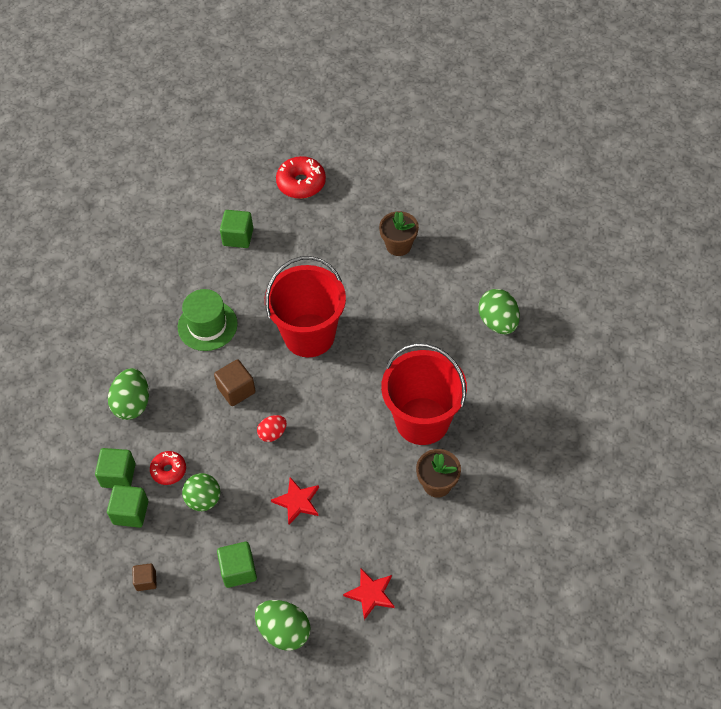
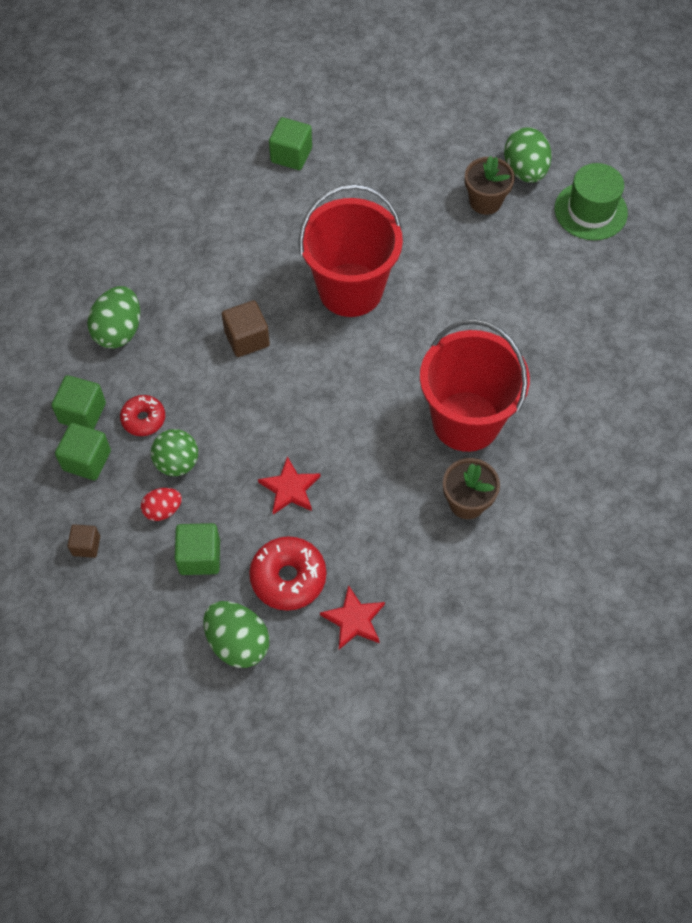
camera: 10 degrees right, 5 degrees up
(207, 325) = (230, 254): green hat -> green hat (590, 211)
(272, 433) = (279, 400): red egg -> red egg (163, 510)
(301, 183) = (383, 104): red donut -> red donut (288, 578)
(498, 322) = (588, 319): green egg -> green egg (525, 171)

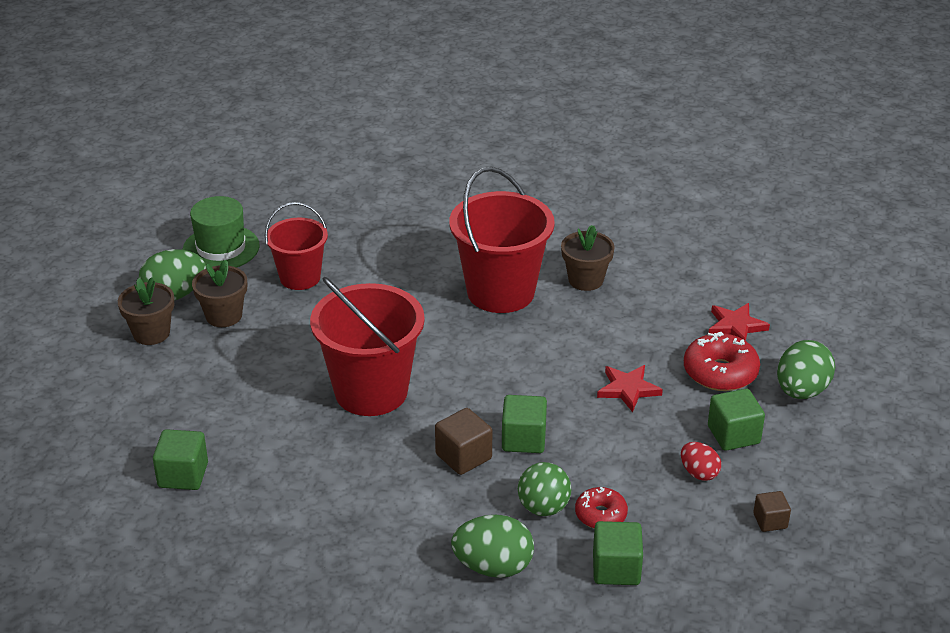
camera: 105 degrees left, 25 degrees down
(87, 460) = (673, 548): green cube -> green cube (523, 439)
(177, 463) = (640, 475): green ball -> green ball (543, 508)
(474, 150) = (151, 333): none -> brown flower pot
(529, 264) = (300, 277): none -> red bucket

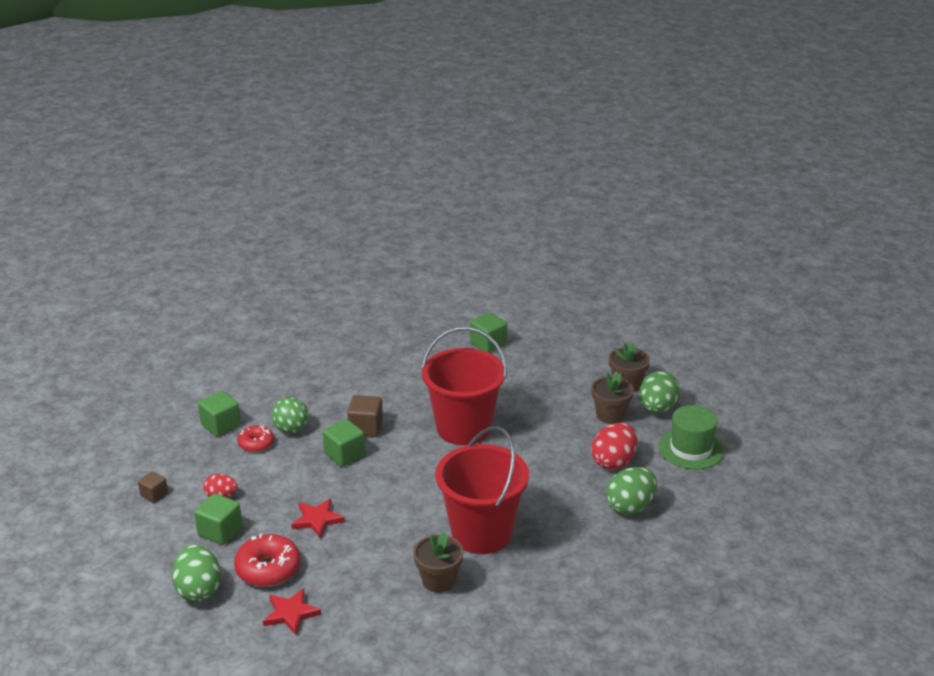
camera: 135 degrees right, 5 degrees down
(300, 277) = (613, 462): red bucket -> red egg
(493, 567) = (285, 393): green egg -> green egg (630, 507)

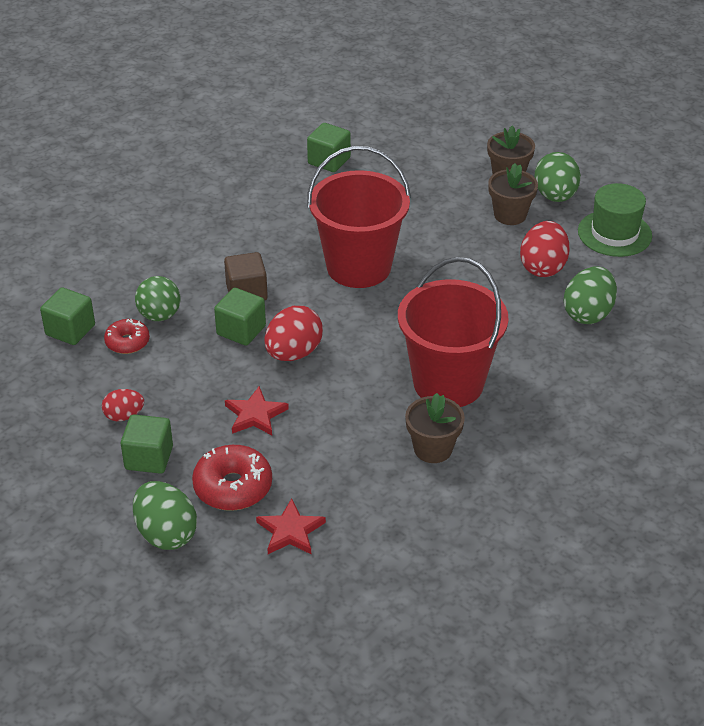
camera: 20 degrees left, 10 degrees up
(154, 494) = (40, 434): brown cube -> none
(374, 481) = (293, 353): none -> red egg

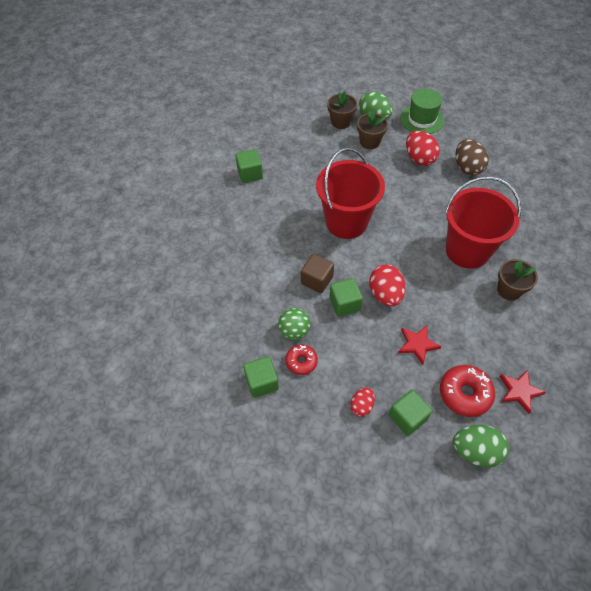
camera: 45 degrees left, 15 degrees up
(588, 313) = (467, 168): green egg -> brown egg

